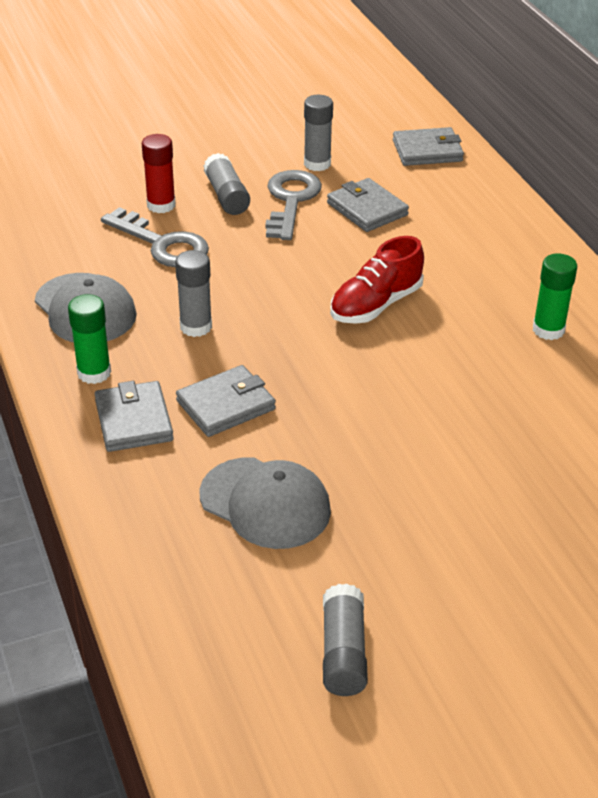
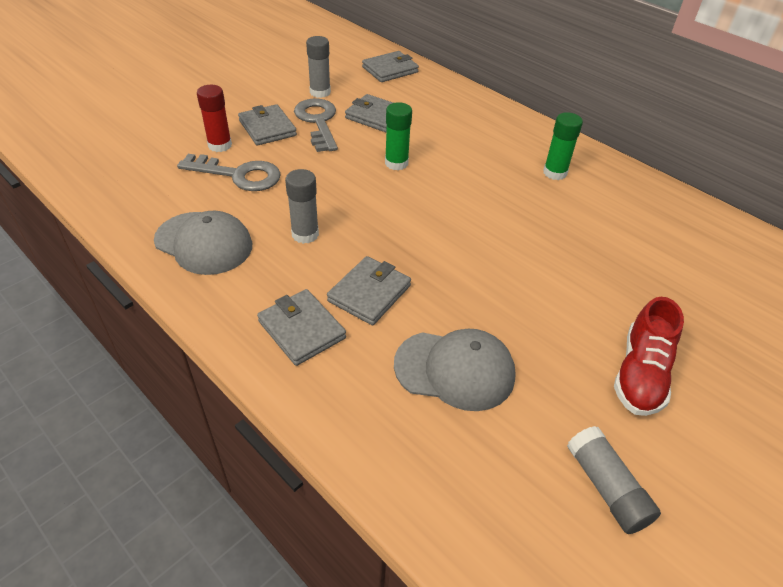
camera: 25 degrees left, 5 degrees up
(94, 373) = (242, 296): green glue stick -> green glue stick (396, 163)
(226, 196) = (267, 128): grey glue stick -> grey wallet
(376, 305) = (429, 183): red shoe -> red shoe (640, 374)

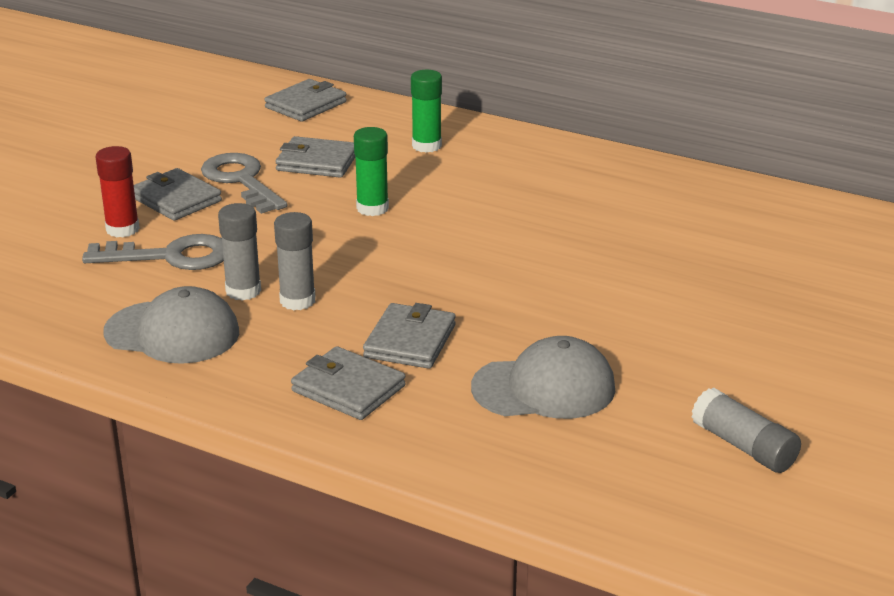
camera: 15 degrees left, 15 degrees down
(320, 92) = (223, 147): grey glue stick -> grey glue stick (243, 291)
(555, 173) = (577, 184): green glue stick -> green glue stick (426, 146)
(640, 374) = (746, 352): red shoe -> none

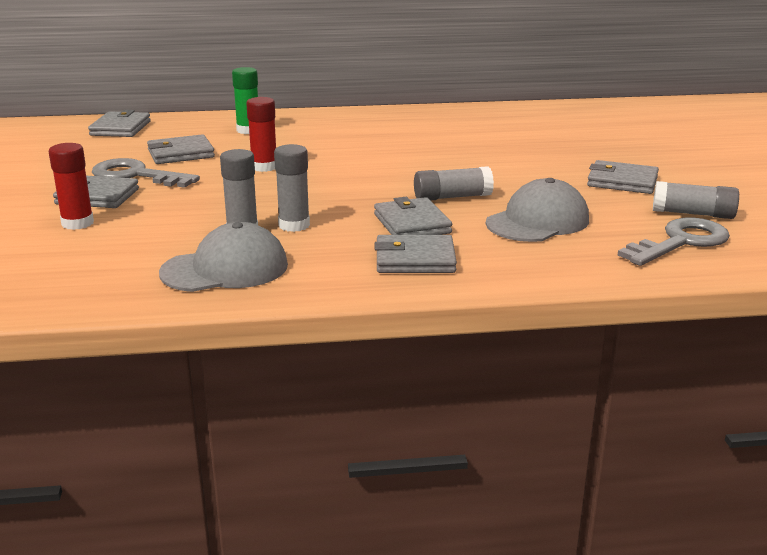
camera: 35 degrees left, 5 degrees down
(170, 256) = (148, 228): grey key -> grey key (681, 242)
(372, 208) = (264, 167): green glue stick -> red glue stick
(504, 319) = (452, 197): none -> grey glue stick
(736, 367) = (622, 182): none -> grey wallet

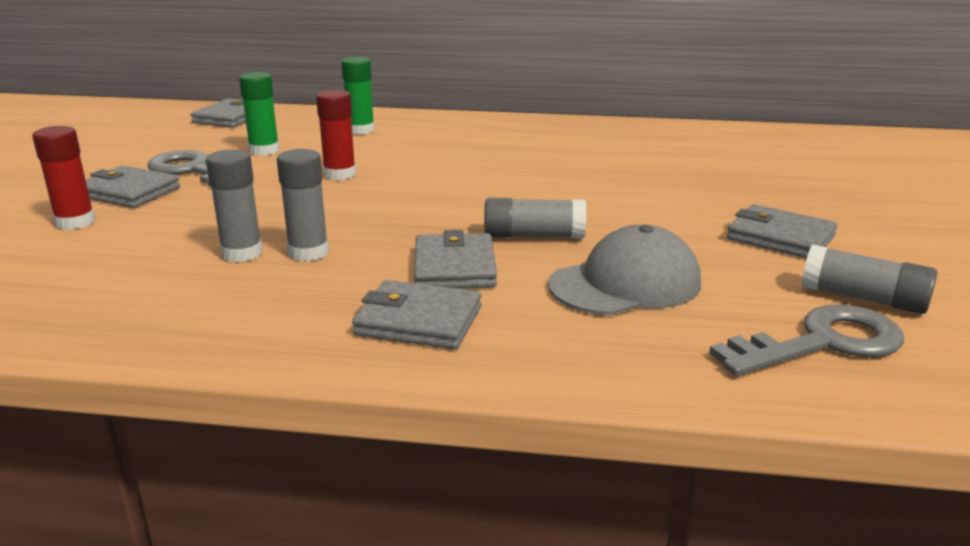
camera: 15 degrees right, 0 degrees up
(181, 154) = (264, 151): grey wallet -> green glue stick
(225, 269) = (174, 303): grey cap -> none

